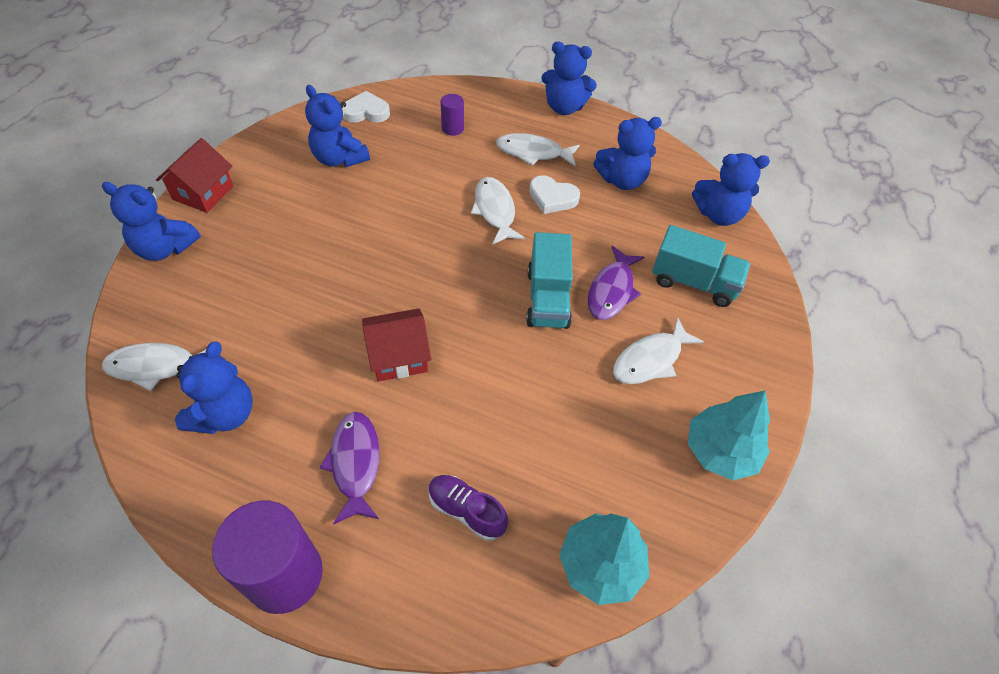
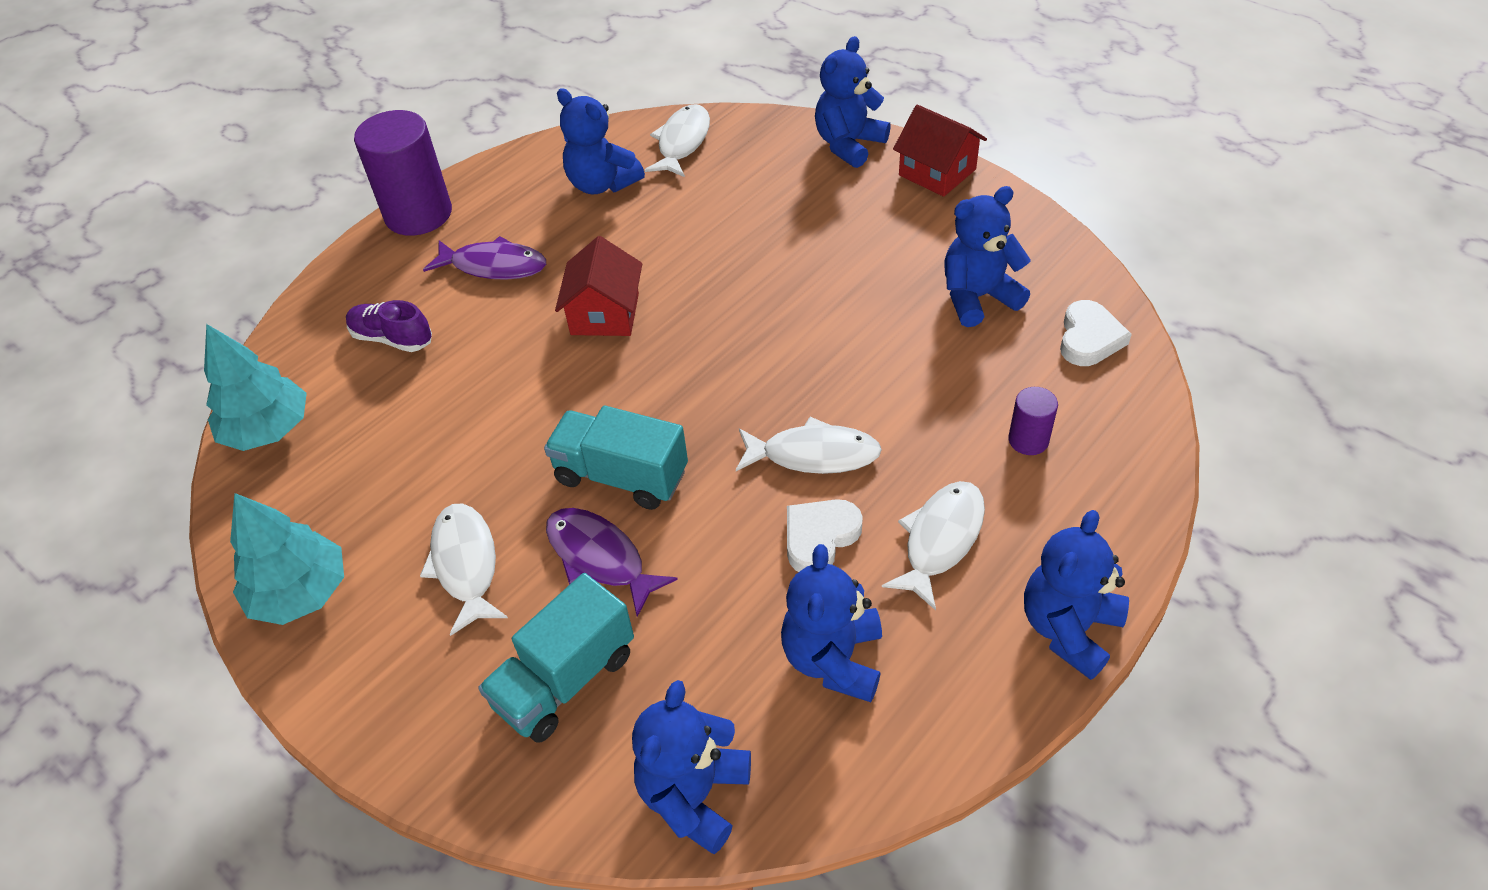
camera: 115 degrees right, 5 degrees down
(466, 511) = (392, 338): purple shoe -> purple shoe turned 120 degrees counterclockwise

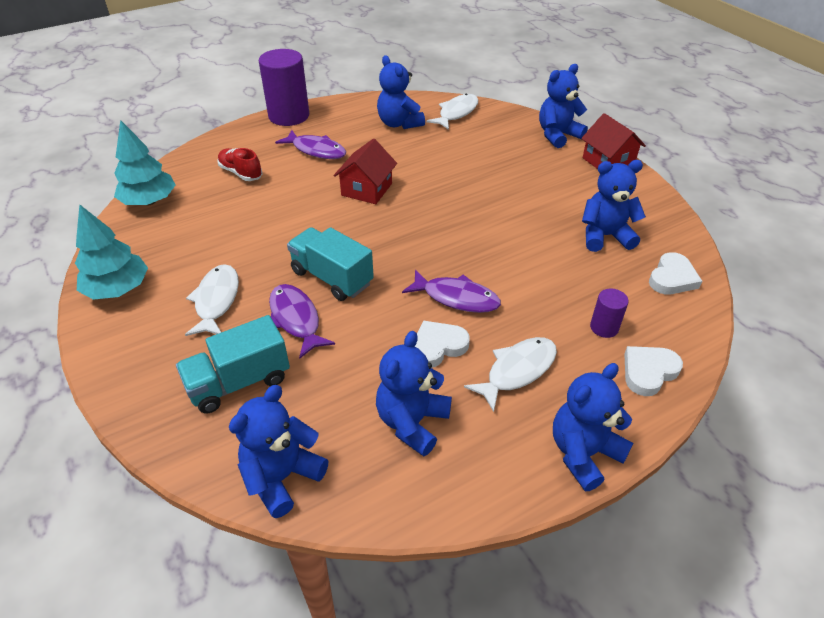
camera: 15 degrees right, 5 degrees down
(392, 338) = (241, 173): purple shoe -> red shoe
(813, 455) = (456, 298): white fish -> purple fish
(1107, 488) = (648, 372): none -> white heart

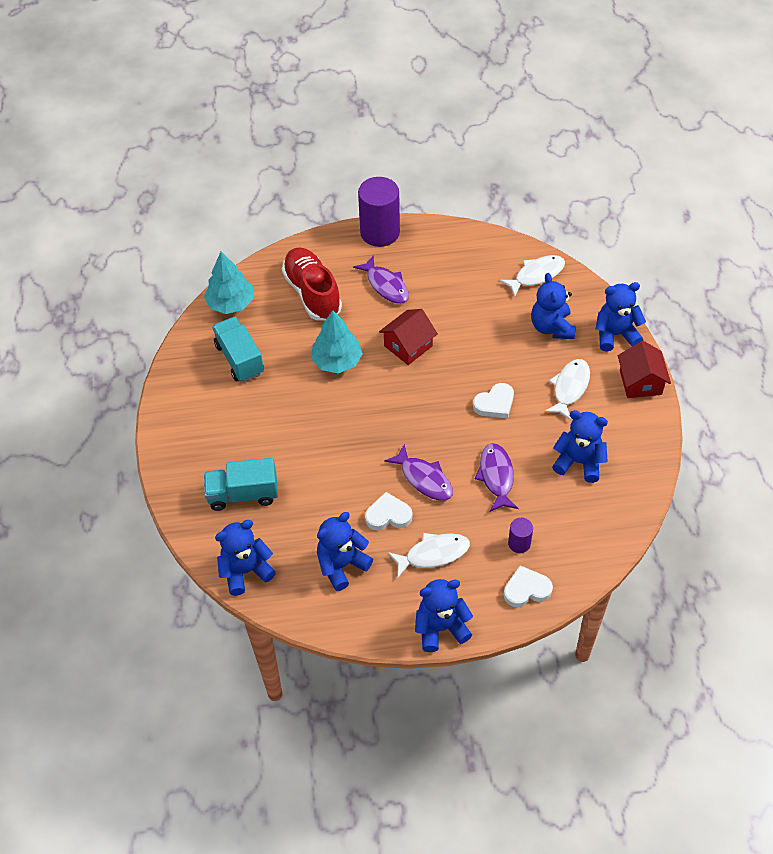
camera: 25 degrees right, 10 degrees up
(118, 289) = (186, 386): turquoise tree -> turquoise tree (337, 361)
(216, 300) = (250, 420): white fish -> white fish (569, 388)
(241, 173) = (312, 293): red shoe -> red shoe, size x1.80
(296, 319) = (299, 457): purple fish -> purple fish (496, 476)
(332, 278) = (340, 428): turquoise truck -> turquoise truck (239, 359)
(399, 123) = (475, 273): blue teddy bear -> blue teddy bear (551, 327)
(672, 278) = (605, 520): white heart -> white heart (495, 403)

